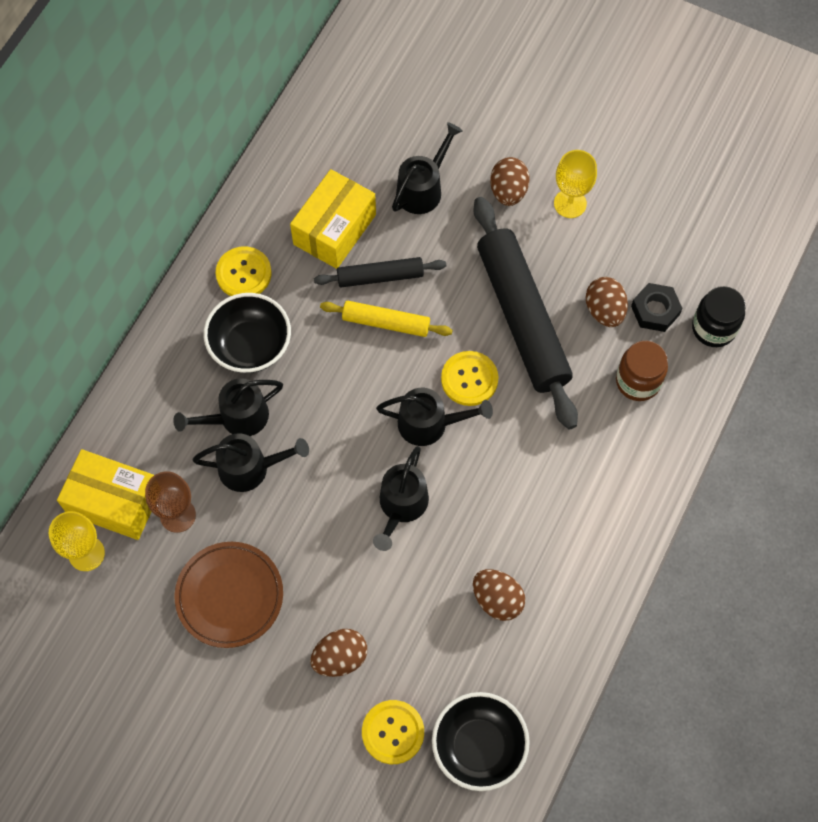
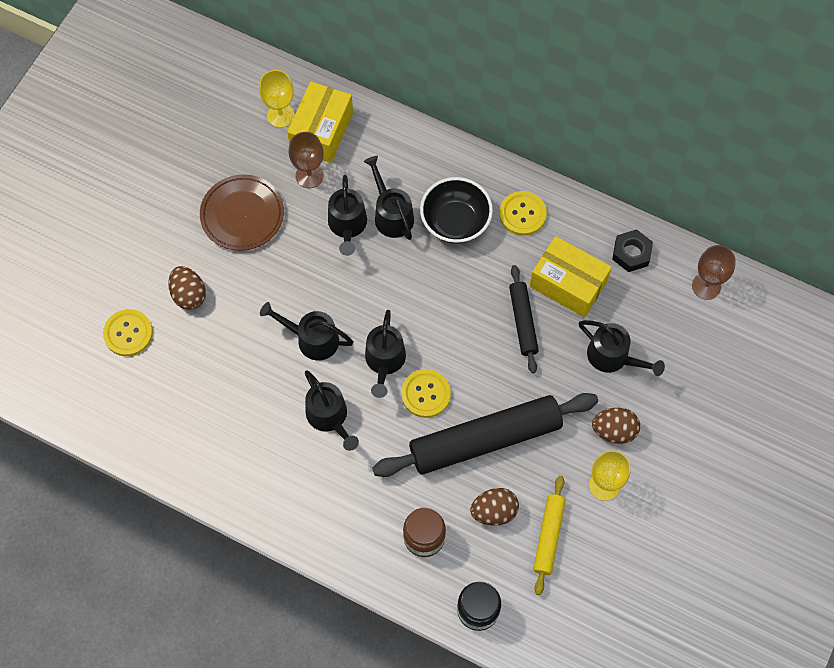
camera: 90 degrees right, 0 degrees up
(339, 96) = (706, 286): none -> brown goblet
(386, 323) = (478, 326): yellow rolling pin -> yellow rolling pin (548, 536)
(478, 746) = (112, 396): black bowl -> none
(497, 599) = (229, 413): brown egg -> none
(500, 483) = (329, 417): none -> black watering can
(655, 310) = (495, 557): black nut -> black nut (631, 253)

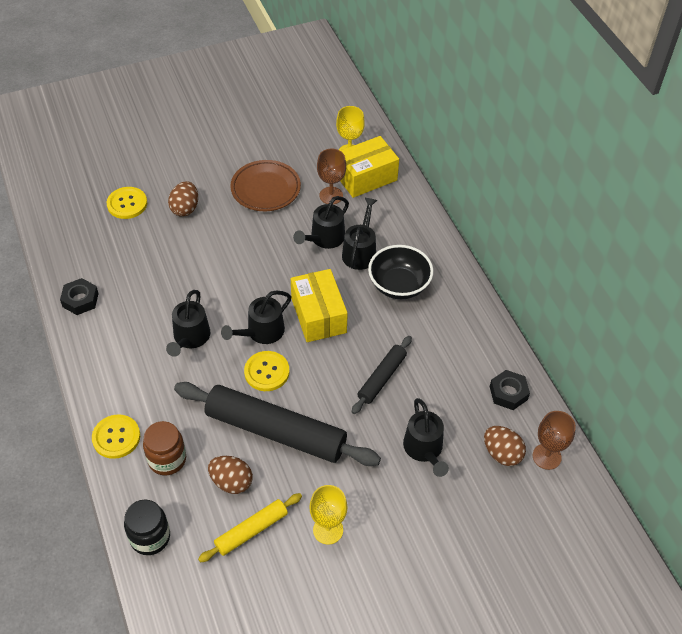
camera: 40 degrees right, 15 degrees down
(193, 462) = (80, 300): none -> black nut
(312, 339) = (230, 285): black watering can -> none
(522, 214) = (451, 313): yellow button -> yellow button (116, 437)
(568, 284) = (439, 378): yellow box -> yellow box (318, 315)
(614, 431) = (374, 499): brown egg -> brown egg (502, 454)

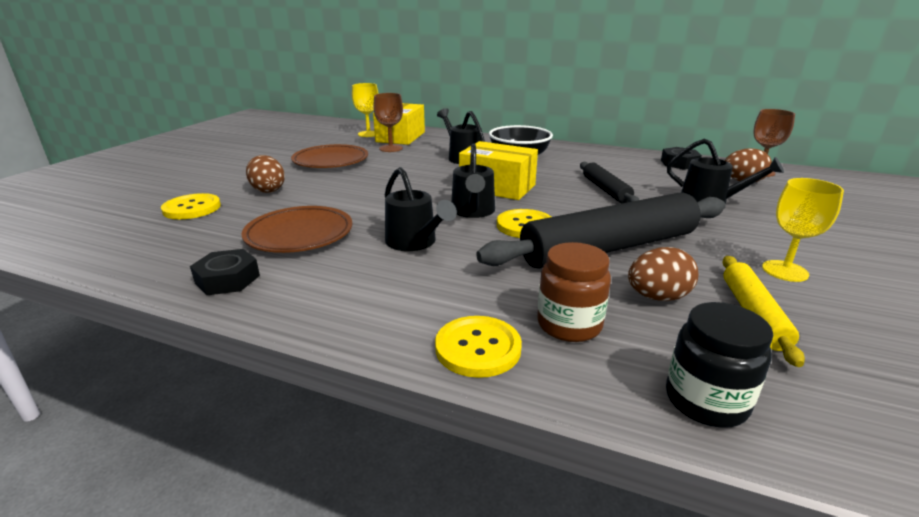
camera: 45 degrees left, 25 degrees down
(147, 281) = (299, 235): none -> brown plate
(324, 239) = (425, 162): black watering can -> none

